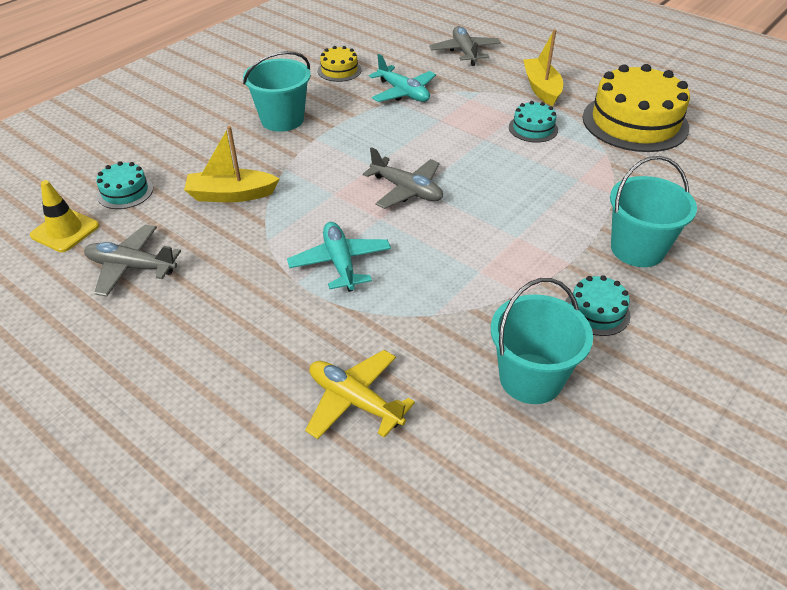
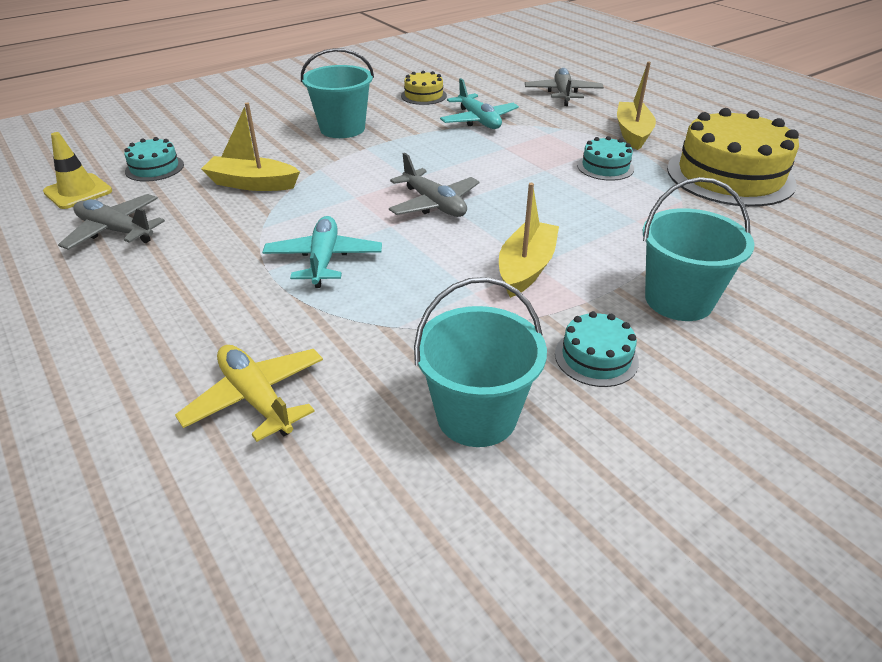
camera: 15 degrees right, 5 degrees down
(511, 241) = (526, 268): none -> yellow boat

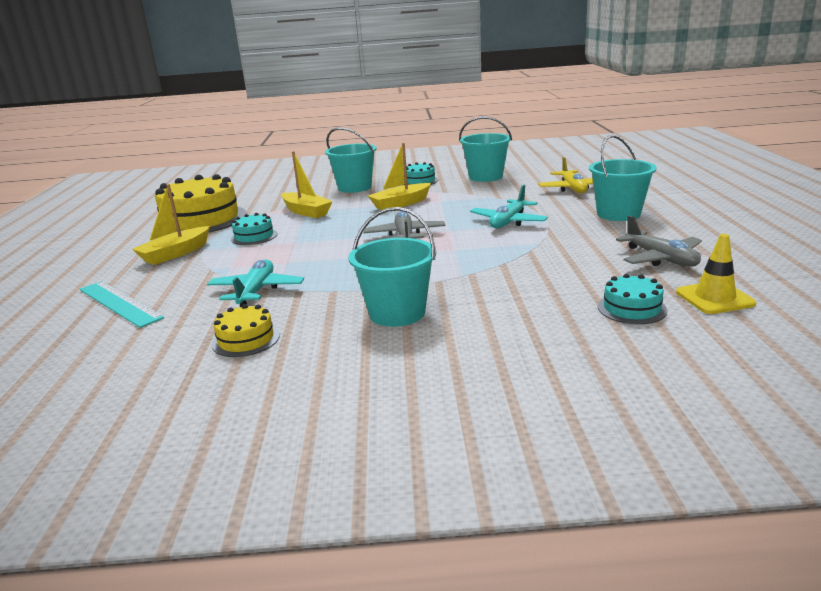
camera: 145 degrees left, 15 degrees down
(161, 317) = (618, 214): none -> turquoise bucket
(252, 184) = (532, 273): yellow boat -> yellow boat (306, 212)
(563, 94) = (119, 303): grey plane -> turquoise ruler

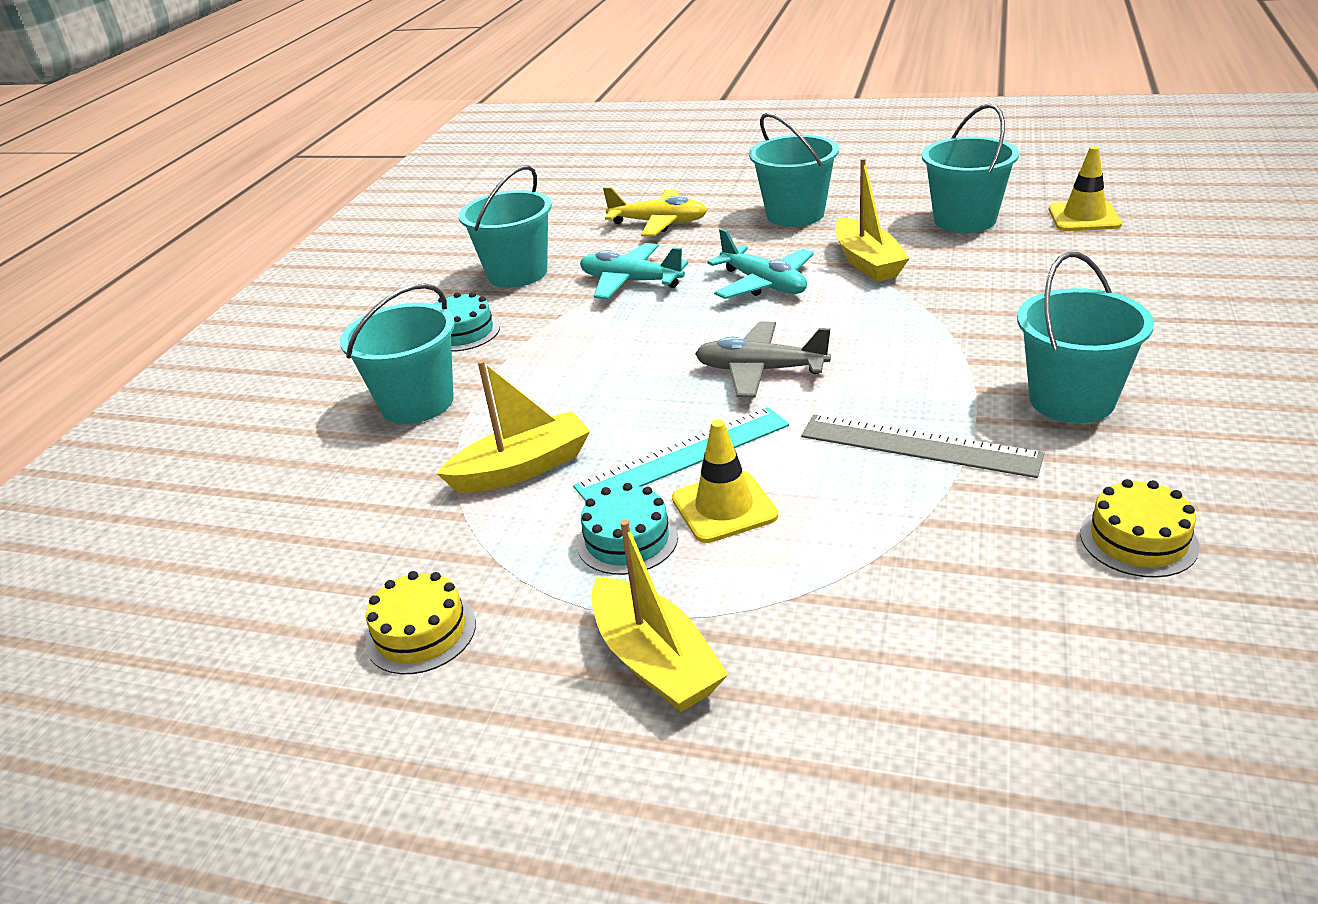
camera: 70 degrees left, 10 degrees up
(119, 303) = (928, 730): turquoise ruler -> turquoise ruler (684, 456)
(201, 220) = (421, 632): yellow cake -> yellow cake, size x0.47
(256, 291) = (939, 531): turquoise plane -> turquoise plane (631, 282)
(277, 248) = (724, 507): none -> yellow traffic cone
(335, 278) = (918, 446): none -> grey ruler
(401, 204) = (583, 361): yellow boat -> yellow boat (867, 262)
(632, 308) = (1098, 258): turquoise cake -> none
(660, 259) = (965, 220): grey plane -> turquoise bucket

